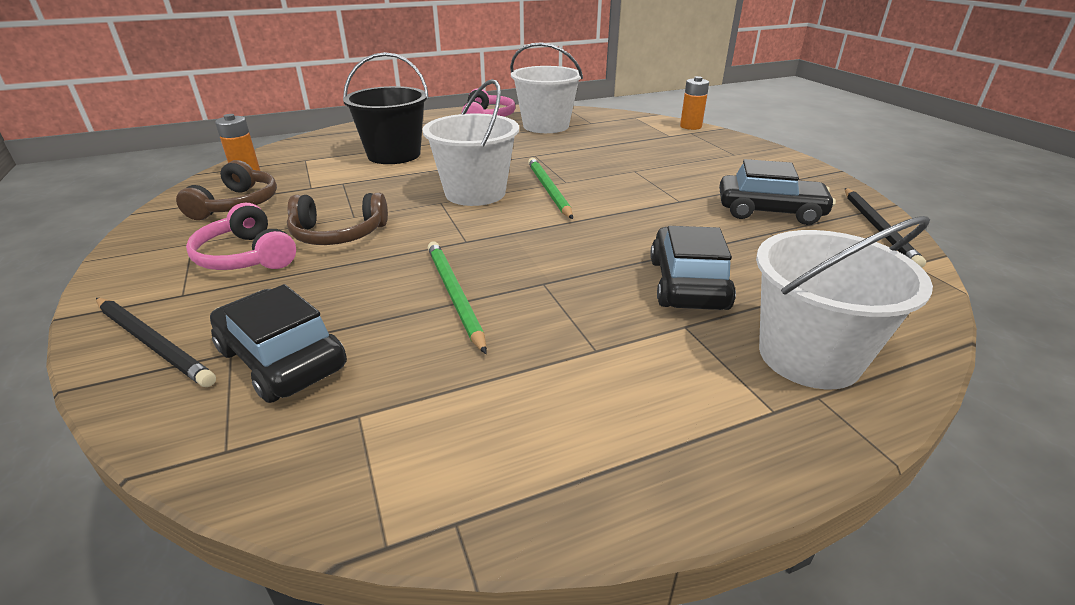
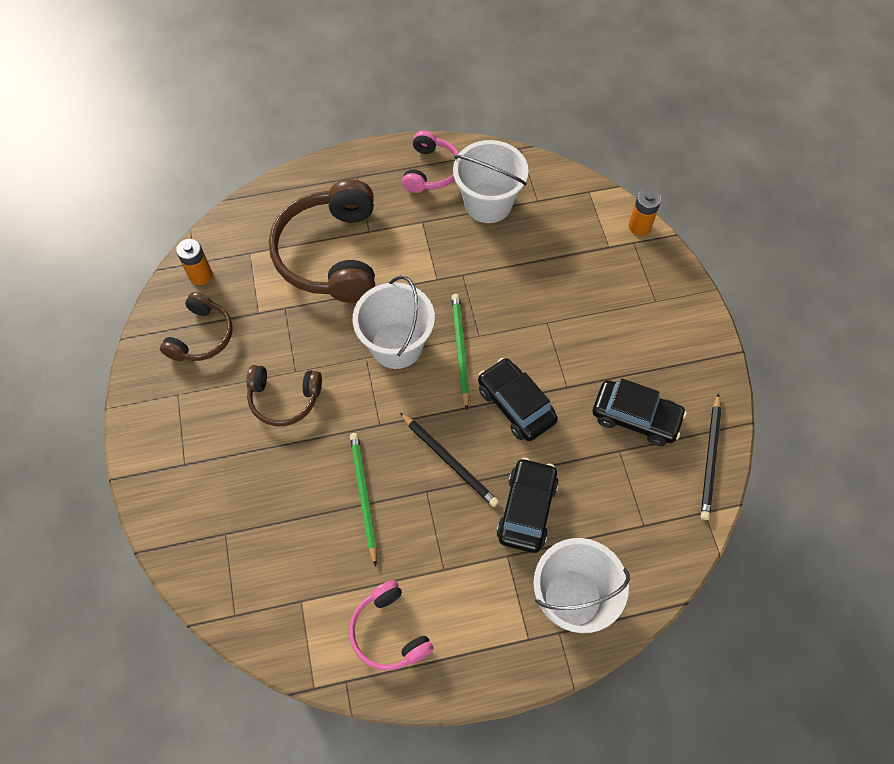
camera: 10 degrees right, 30 degrees up
(153, 343) = (178, 516): black pencil -> black pencil (449, 461)
(246, 256) = (219, 421): pink headphones -> pink headphones (389, 632)
(282, 359) = (256, 545): black car -> black car (516, 405)
(394, 155) = (330, 254): black bucket -> brown headphones

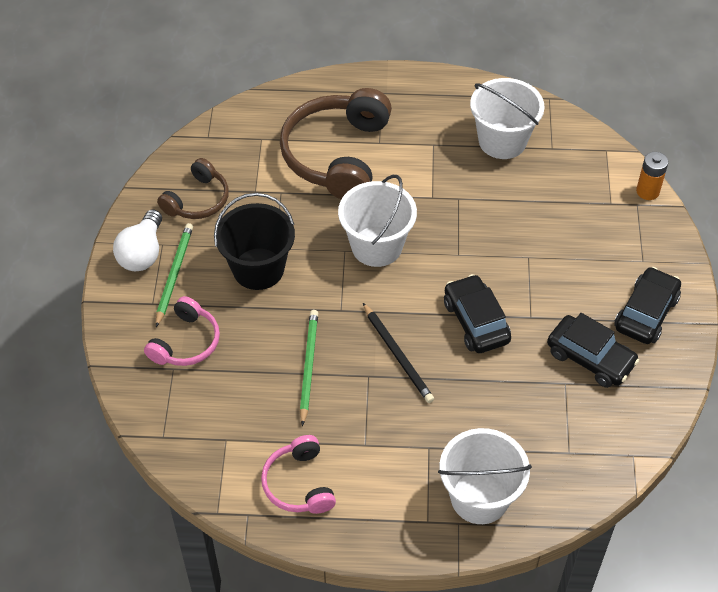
camera: 15 degrees right, 10 degrees down
(159, 409) = (142, 253): none -> white light bulb
(201, 275) = (211, 149): orange battery -> none
(284, 399) = (258, 269): brown headphones -> black bucket
(431, 171) = (455, 101): pink headphones -> pink headphones (186, 342)
(460, 349) = (436, 262): green pencil -> green pencil (174, 274)
(527, 509) = (459, 413): black car -> black car (646, 313)
(710, 459) = (653, 410): black pencil -> none

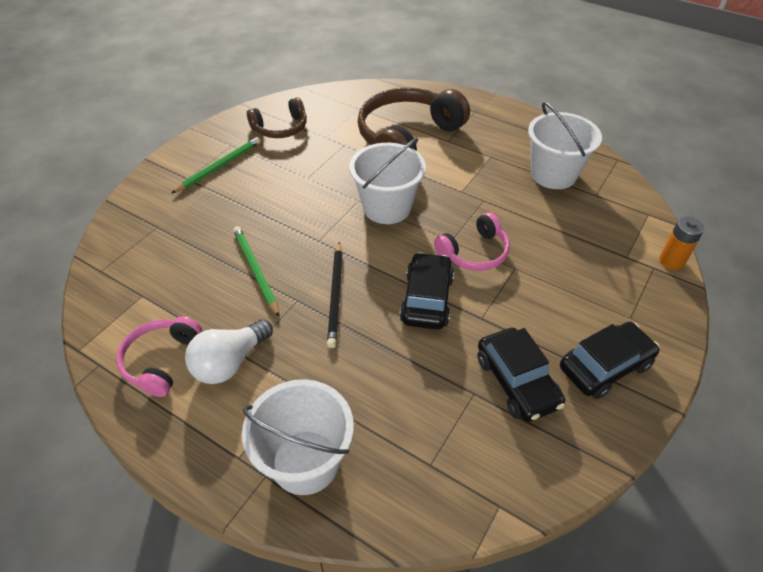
camera: 30 degrees right, 5 degrees down
(142, 253) = (212, 145): white light bulb -> white light bulb (230, 362)
(186, 342) = (183, 213): pink headphones -> pink headphones (474, 252)
(258, 269) = (282, 186): black bucket -> none
(308, 366) = (255, 270): green pencil -> green pencil turned 60 degrees counterclockwise

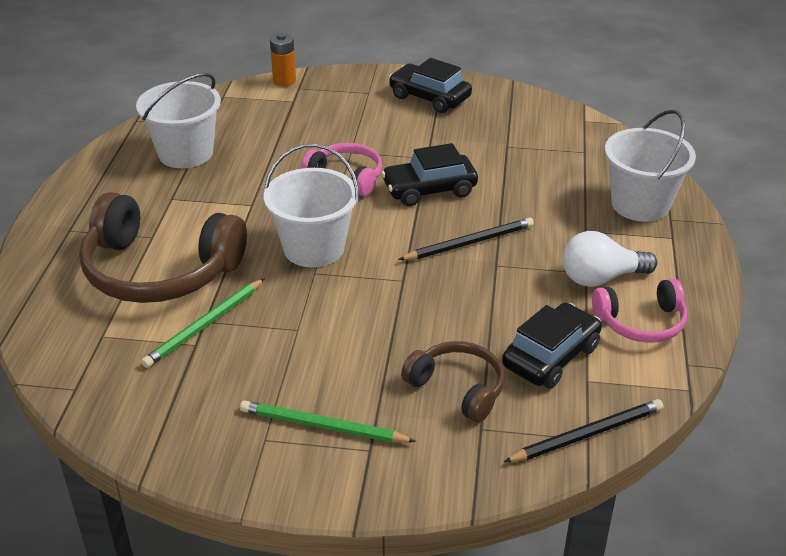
camera: 115 degrees left, 10 degrees down
(103, 272) = (587, 434): none -> black pencil
(230, 362) = (600, 278): white light bulb -> white light bulb turned 150 degrees clockwise
(255, 270) = (482, 308): green pencil -> green pencil (204, 325)
(280, 128) = (193, 401): brown headphones -> brown headphones (458, 388)
(517, 382) = (478, 130): black car -> black car (551, 356)

